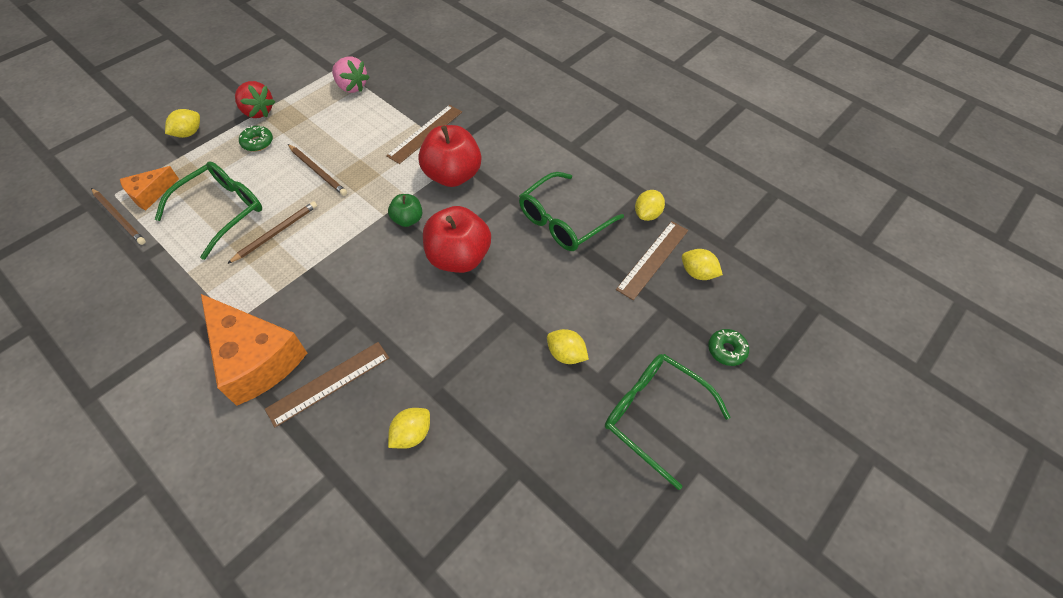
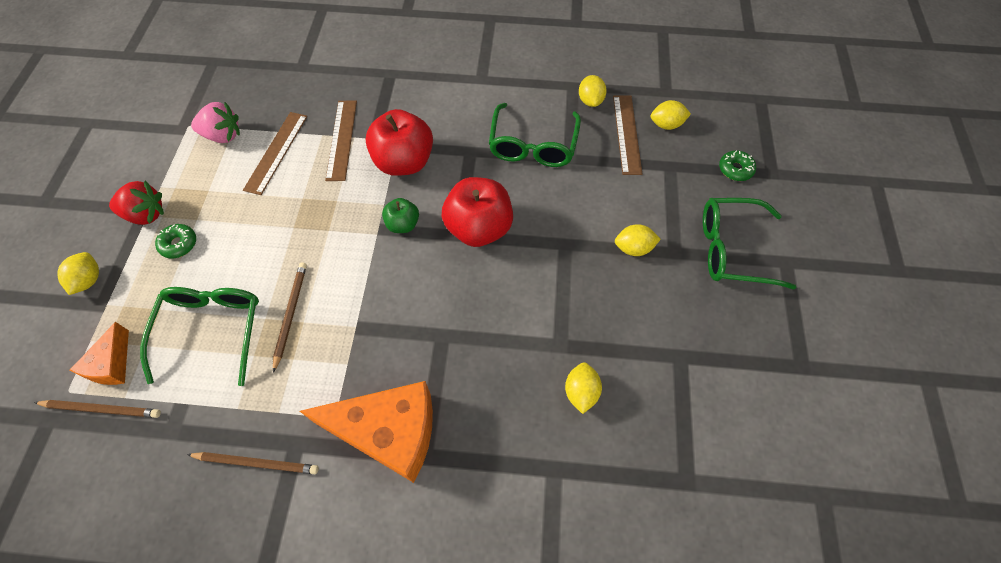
camera: 35 degrees left, 5 degrees up
(317, 171) = (272, 234): brown pencil -> brown pencil (256, 463)
(329, 383) = (475, 404): brown ruler -> brown ruler (276, 152)

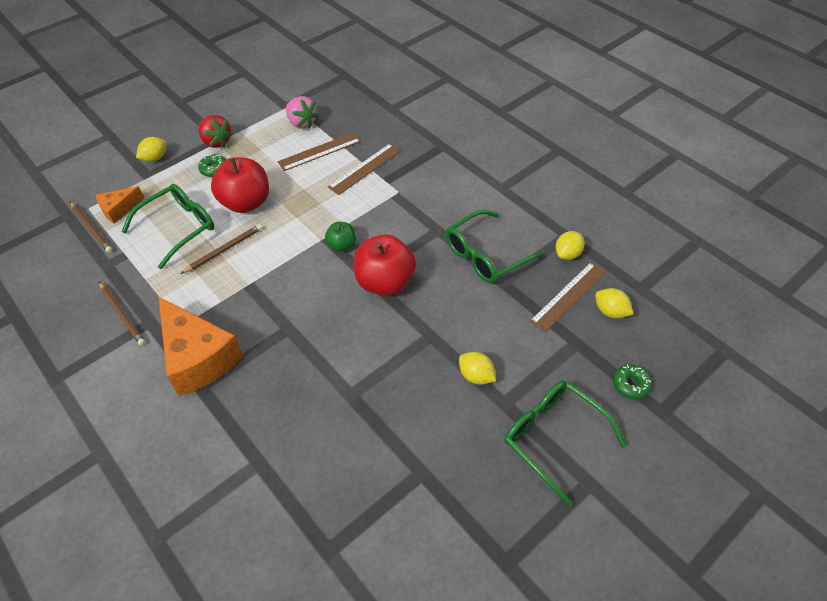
camera: 45 degrees right, 10 degrees down
(404, 162) = (386, 208): red apple -> red apple (246, 203)
(581, 392) = (328, 434): yellow lemon -> none

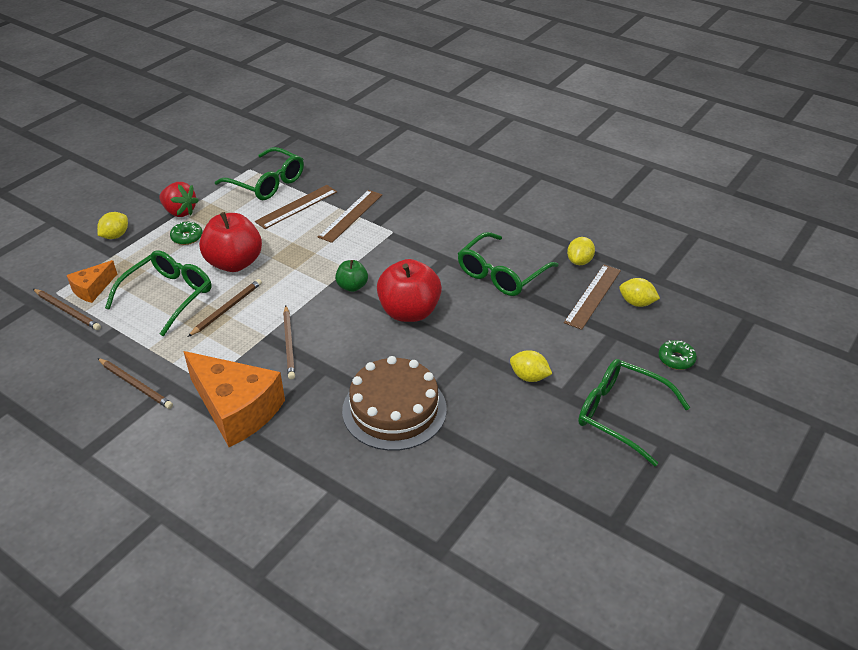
camera: 15 degrees left, 10 degrees down
(266, 296) = (289, 343): none -> brown pencil
(302, 123) = (267, 183): pink strawberry -> green glasses
(337, 386) = (394, 409): none -> brown cake

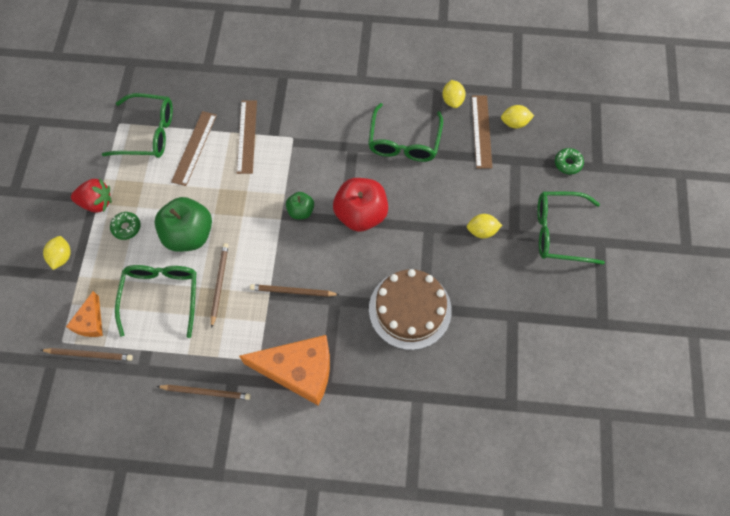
camera: 30 degrees left, 25 degrees up
(234, 263) = (189, 234): red apple -> green apple
(289, 343) = (293, 291): brown pencil -> brown pencil turned 135 degrees clockwise

